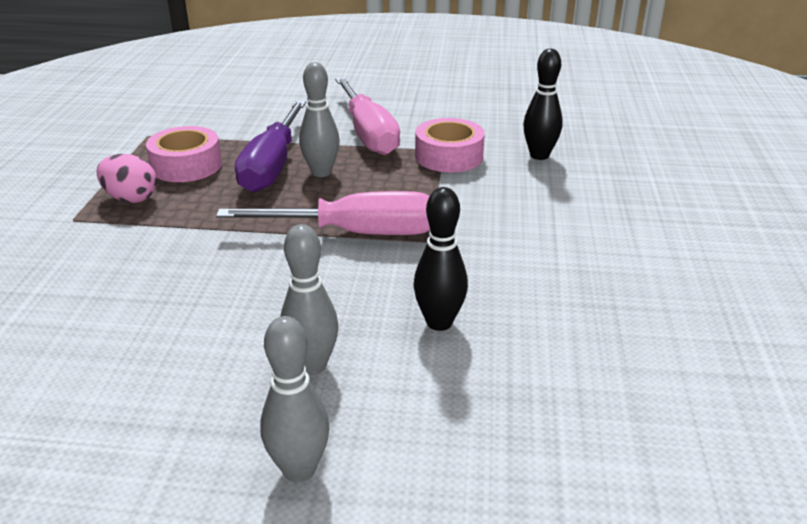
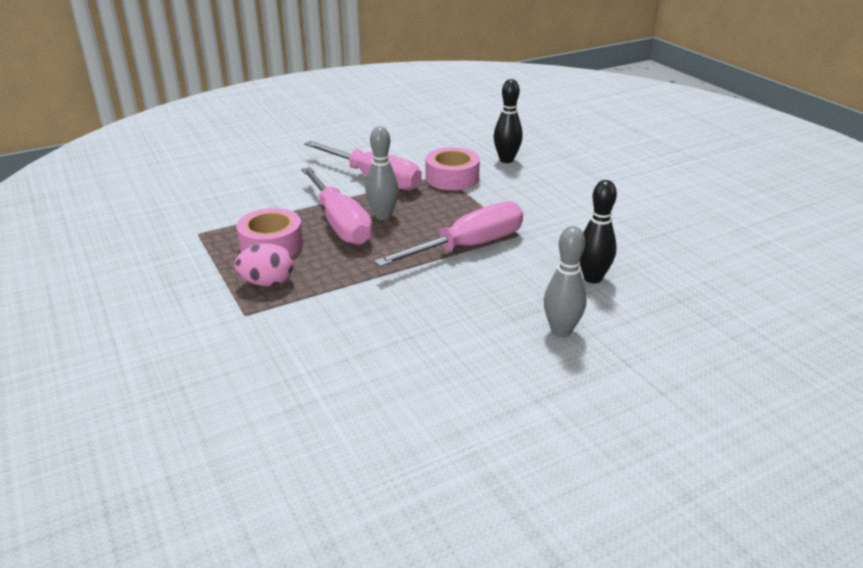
camera: 35 degrees left, 0 degrees up
(272, 166) = (340, 223): purple screwdriver -> pink screwdriver
(299, 469) = (636, 384): grey bowling pin -> none

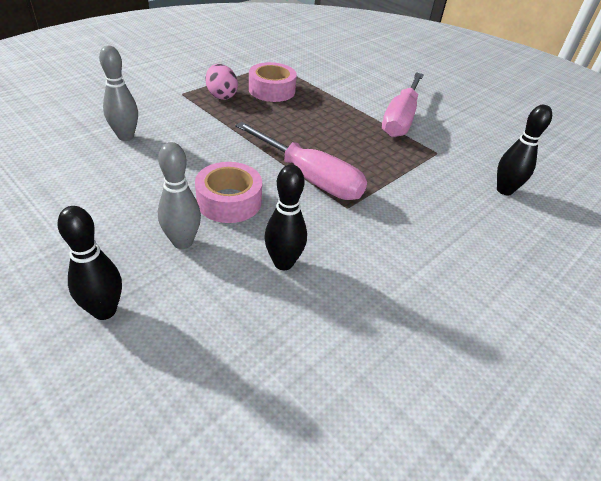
camera: 70 degrees right, 10 degrees up
(340, 223) = (316, 112): pink screwdriver -> none
(383, 216) = (339, 130): grey bowling pin -> grey bowling pin (126, 136)
(452, 178) = (435, 159): pink tape -> pink tape (229, 201)
(654, 381) = (104, 310): none -> black bowling pin

